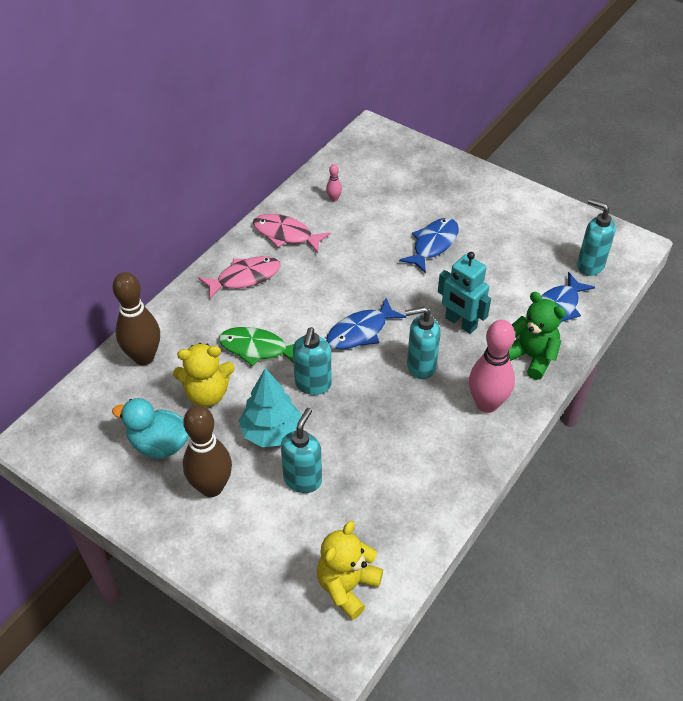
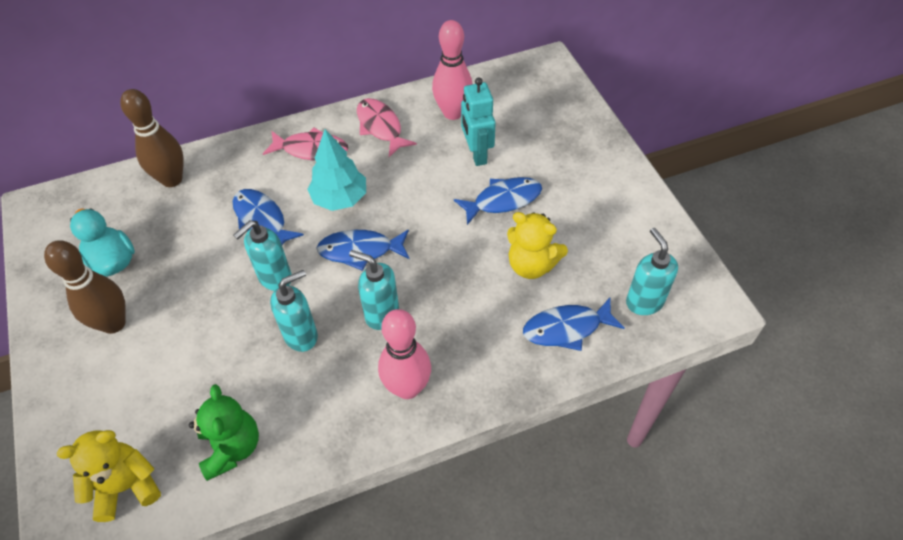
camera: 35 degrees right, 5 degrees up
(207, 394) = (187, 238): yellow teddy bear -> yellow teddy bear (531, 265)
(257, 348) = (262, 219): green fish -> blue fish
(271, 432) = (202, 302): turquoise tree -> turquoise tree (340, 199)
(303, 479) = (186, 361): turquoise soap dispenser -> turquoise soap dispenser (301, 336)
(334, 198) = (453, 113): pink bowling pin -> pink bowling pin, size x2.35
(460, 323) = (457, 292): turquoise robot -> turquoise robot (476, 154)
(531, 357) = (494, 365): green teddy bear -> green teddy bear (232, 448)

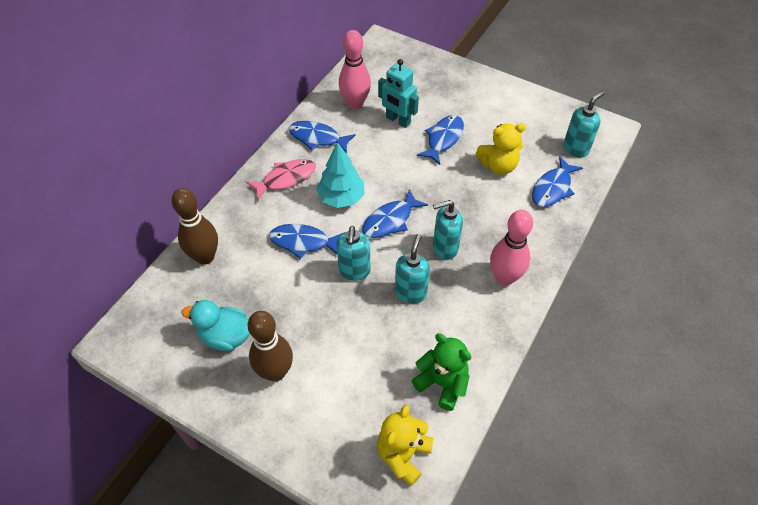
camera: 40 degrees left, 0 degrees up
(380, 127) = (317, 138): pink fish -> blue fish
(644, 302) = (576, 149): turquoise soap dispenser -> turquoise soap dispenser turned 105 degrees clockwise

